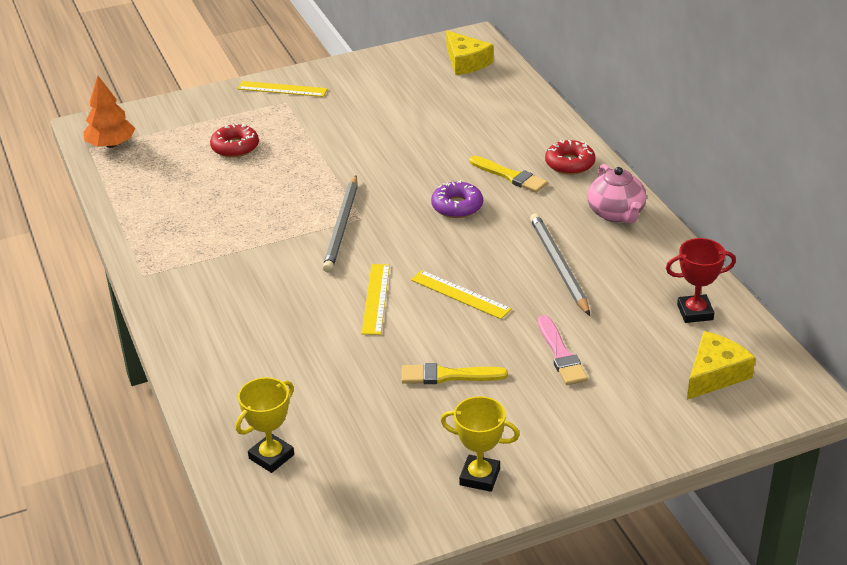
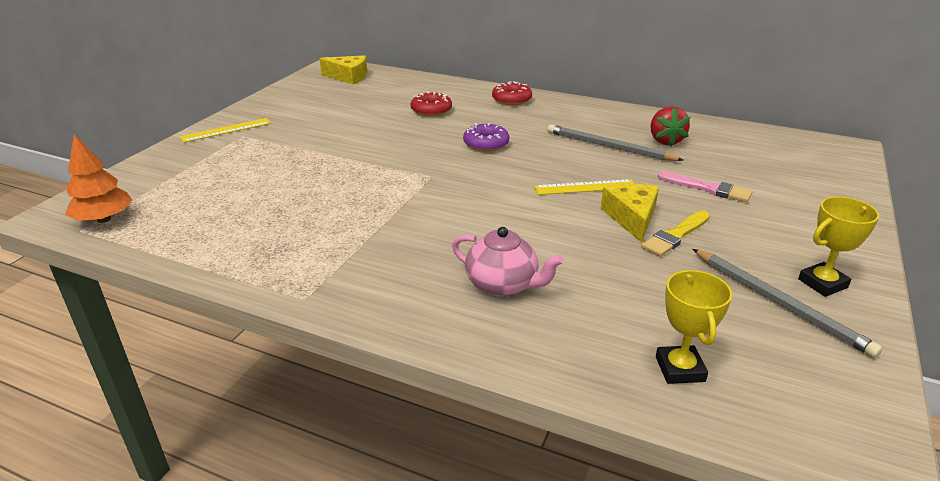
camera: 45 degrees left, 5 degrees down
(235, 147) = (243, 176): red donut -> red donut (431, 110)
(342, 226) = (426, 187): grey pencil -> grey pencil (779, 303)
(375, 298) = (536, 216): yellow ruler -> none
(510, 176) = (488, 117): yellow brush -> none
(616, 214) = (586, 111): pink teapot -> pink teapot (503, 285)
(625, 287) = (665, 141): none -> red strawberry
(695, 312) = (721, 136): red trophy -> none
(714, 374) = (794, 158): yellow cheese -> yellow cheese (631, 218)

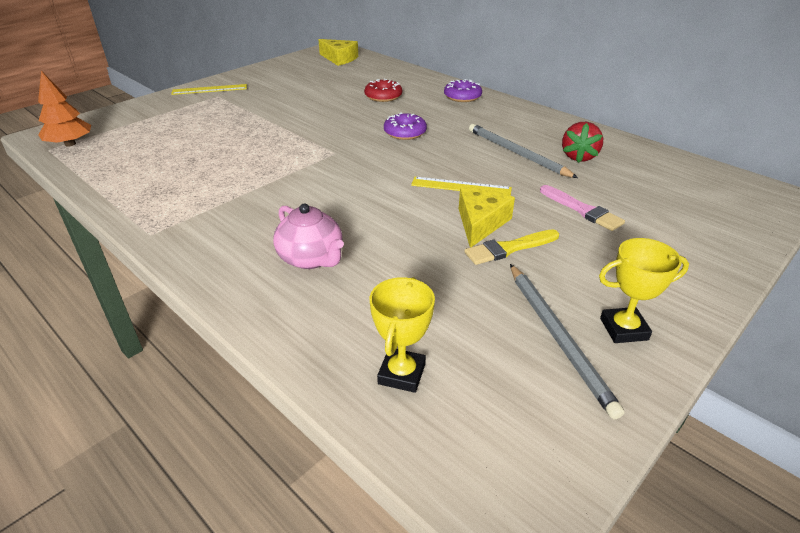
camera: 20 degrees right, 5 degrees up
(511, 99) = (462, 96): red donut -> purple donut

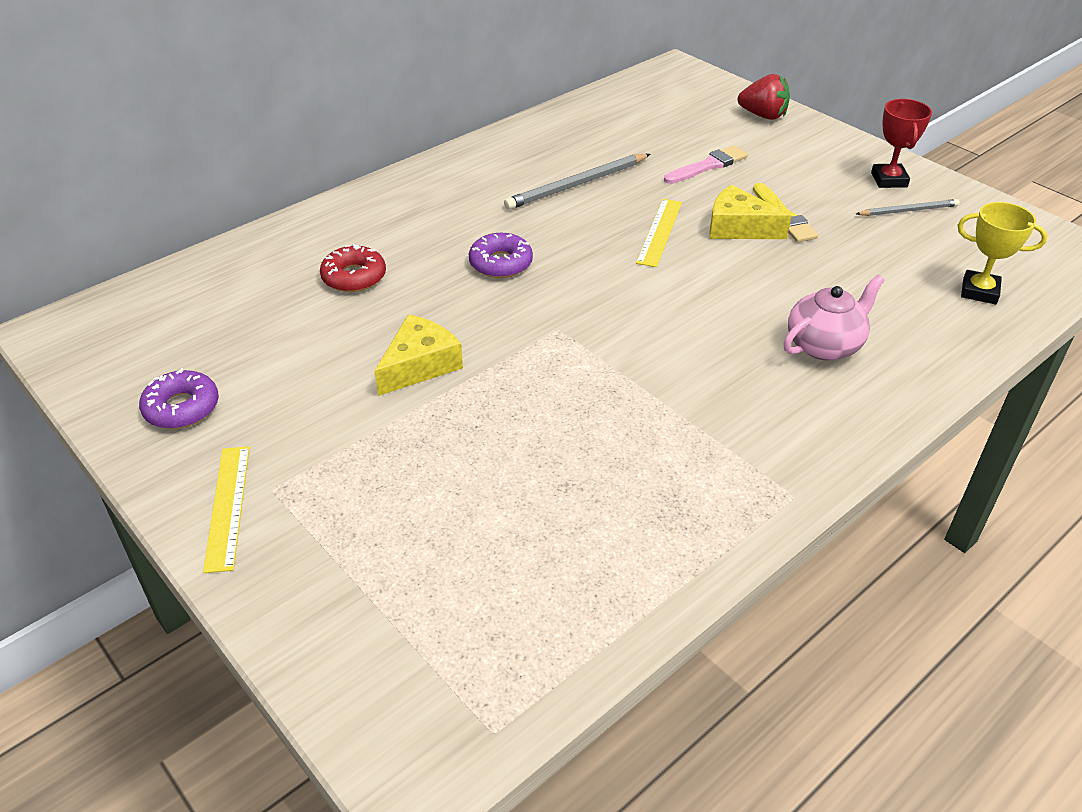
camera: 85 degrees left, 5 degrees up
(70, 144) = (472, 697): orange tree -> none
(339, 59) = (129, 323): yellow cheese -> yellow cheese (419, 365)
(462, 96) = (383, 204): purple donut -> purple donut (182, 408)
(558, 337) = (908, 210): grey pencil -> grey pencil, size x0.61
(578, 157) = (590, 147): red strawberry -> red strawberry (763, 116)
(623, 329) = (889, 180): yellow trophy -> red trophy

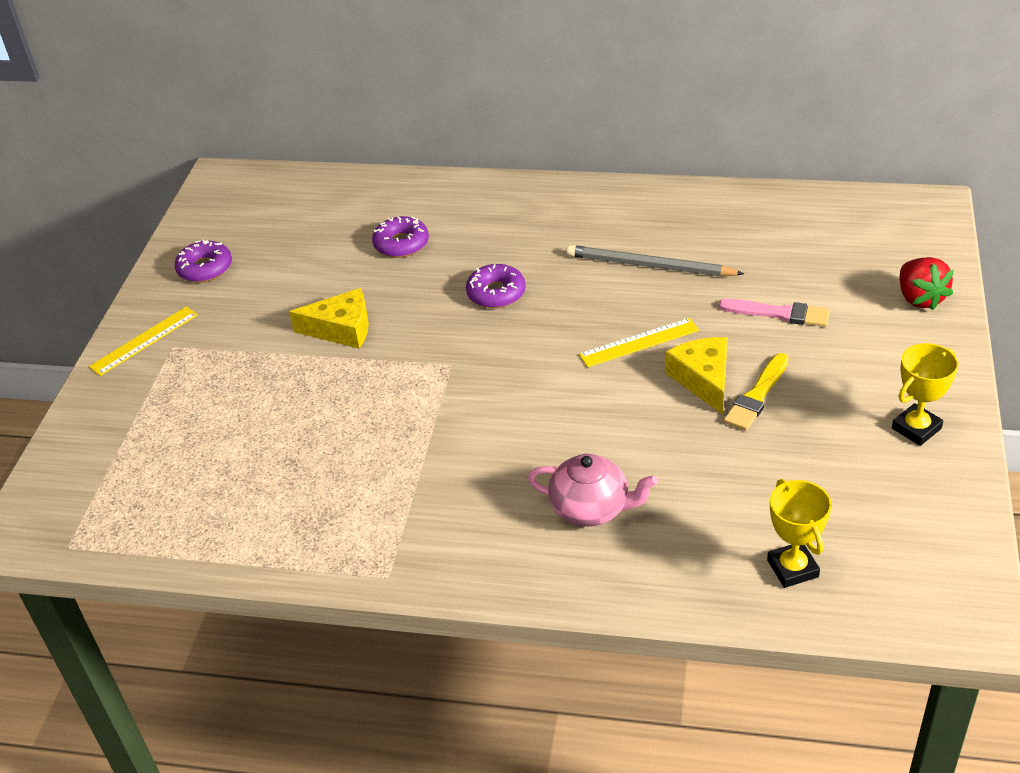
camera: 55 degrees right, 0 degrees up
(354, 277) = (401, 244): red donut -> purple donut
(889, 180) = (916, 428): red trophy -> yellow trophy
(908, 210) = (876, 465): grey pencil -> none

